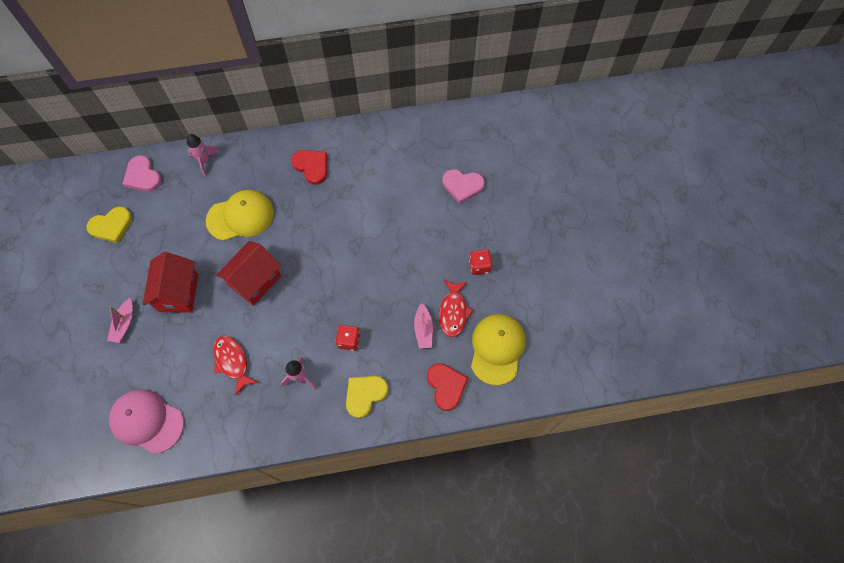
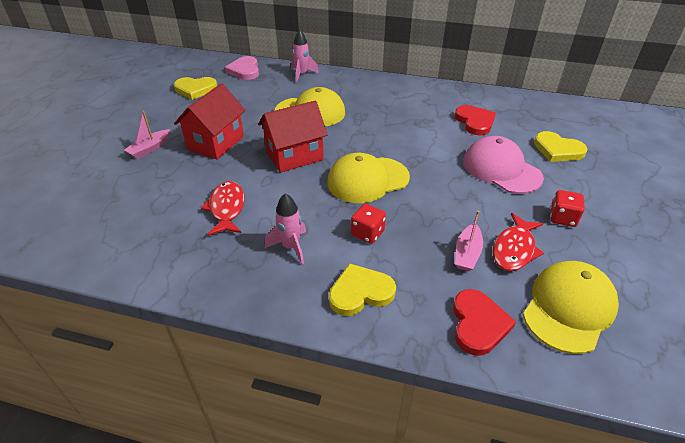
camera: 25 degrees right, 25 degrees down
(147, 421) = (102, 226): pink cap -> pink cap (501, 169)
(312, 166) = (398, 99): red heart -> red heart (475, 122)
(327, 284) = (367, 180): none -> yellow cap
(462, 186) = (557, 150): pink heart -> yellow heart

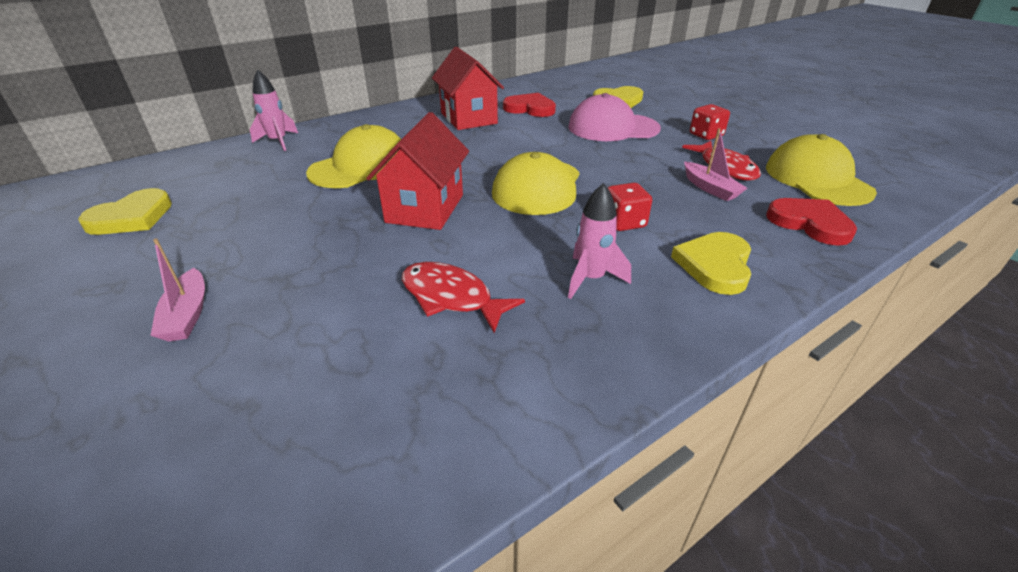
camera: 50 degrees left, 5 degrees down
(216, 143) = (293, 250): red house -> red house (468, 118)
(244, 70) = (181, 168): pink heart -> none

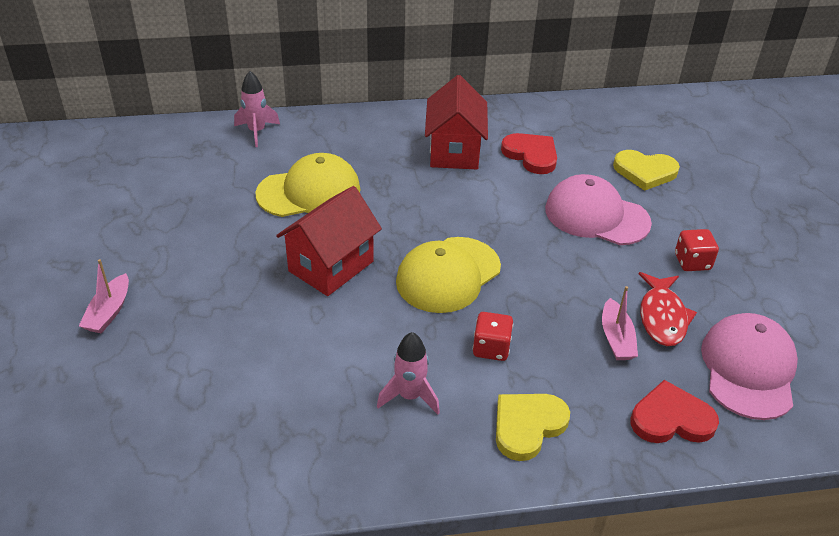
camera: 25 degrees right, 5 degrees up
(132, 217) = (108, 194): yellow heart -> none
(451, 297) = (290, 370): red fish -> none
(810, 223) = (671, 419): red heart -> red heart turned 75 degrees counterclockwise
(817, 179) = (748, 369): yellow cap -> pink cap

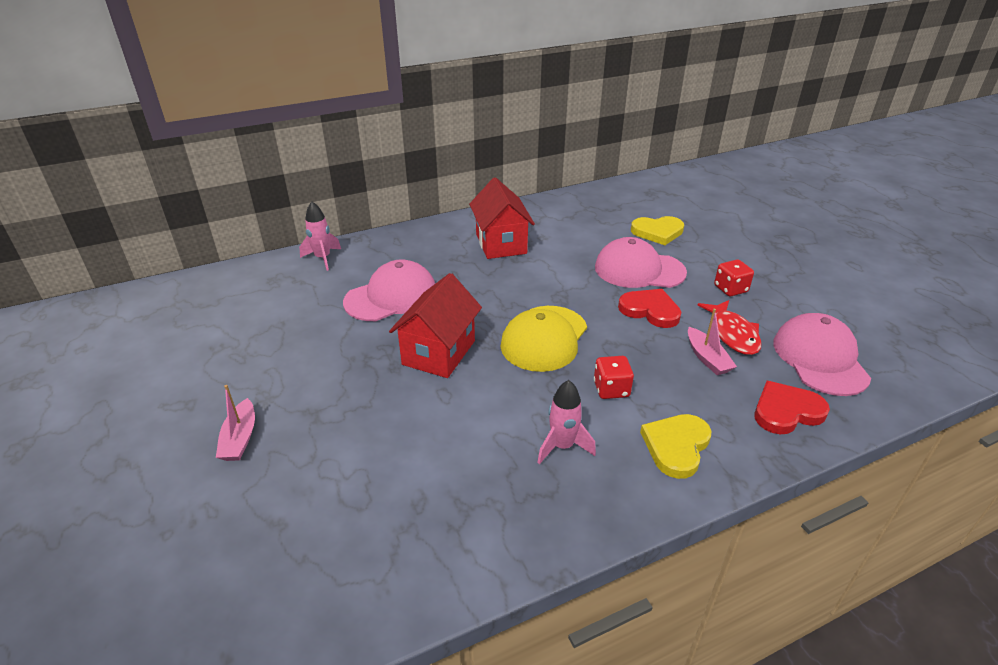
camera: 15 degrees left, 5 degrees down
(309, 192) = (391, 297): yellow cap -> pink cap
(531, 155) = (564, 236): red heart -> red heart (650, 310)

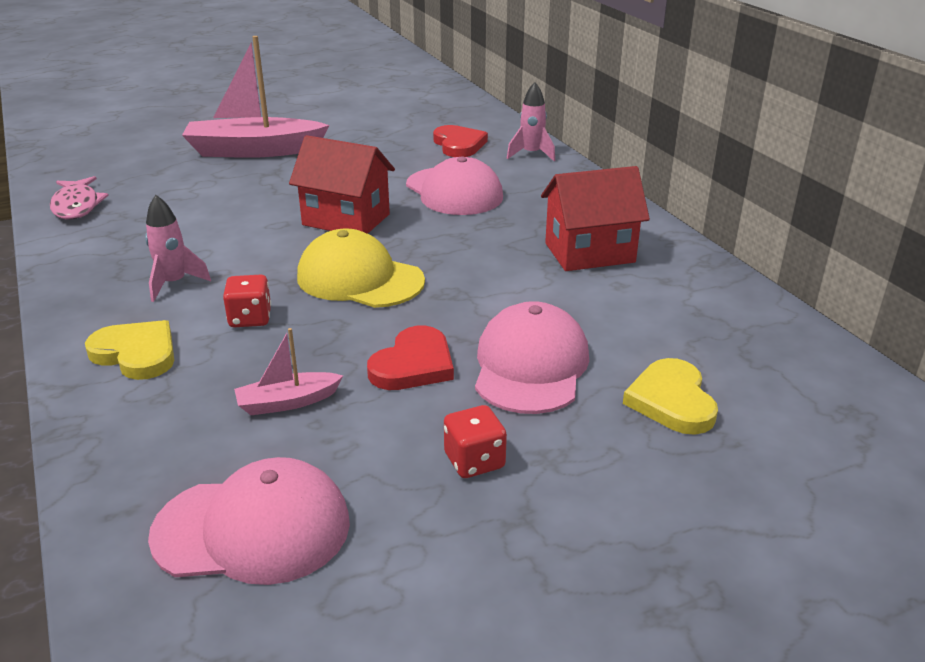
camera: 90 degrees right, 5 degrees down
(240, 438) = (254, 151): pink boat -> pink boat, size x2.14
(372, 587) = (77, 206): none -> pink fish
(732, 334) = (340, 438): red fish -> none
(786, 411) = (150, 457): red heart -> red heart (459, 145)

